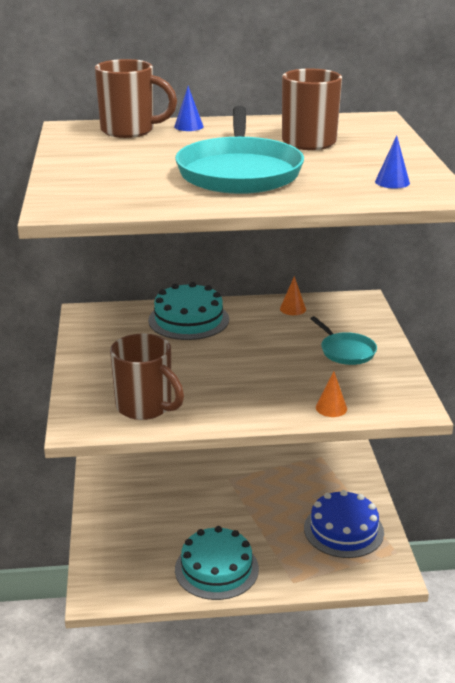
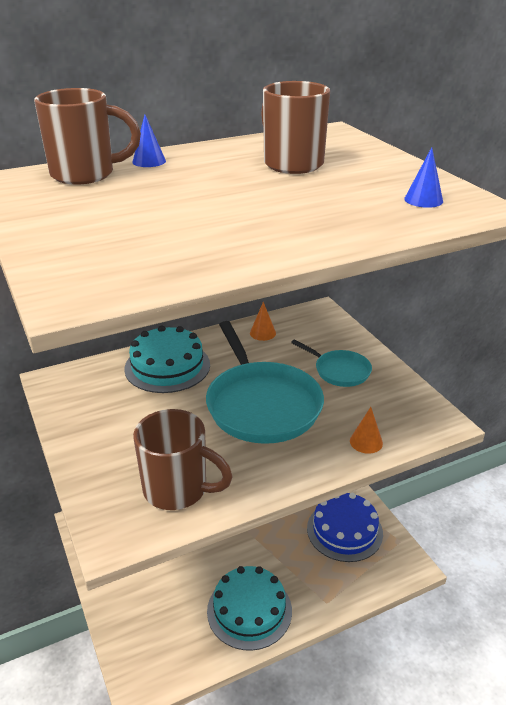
camera: 20 degrees left, 5 degrees up
(239, 172) = (254, 210): turquoise pan -> turquoise pan (262, 405)

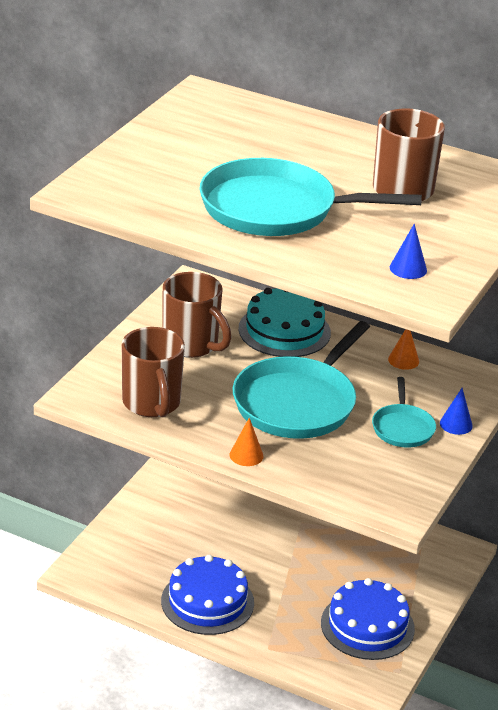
camera: 50 degrees right, 0 degrees up
(85, 174) = (252, 115): brown mug -> brown mug (192, 345)
(149, 161) = (315, 128): blue cone -> blue cone (456, 424)
(249, 610) = (207, 602): turquoise cake -> blue cake
(256, 216) = (275, 209): none -> turquoise pan
(366, 442) = (318, 477): orange cone -> orange cone (246, 455)

